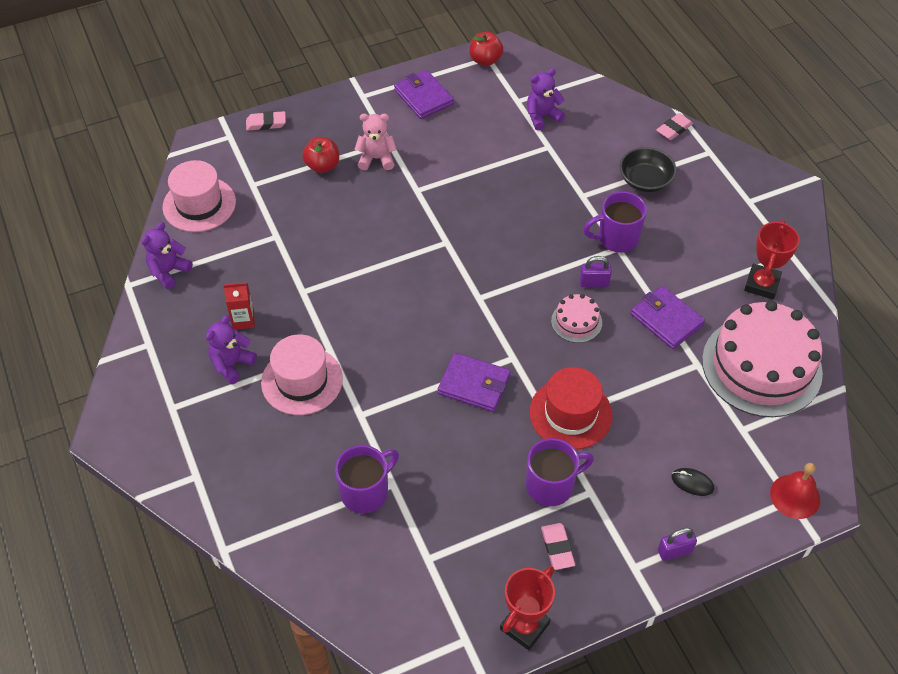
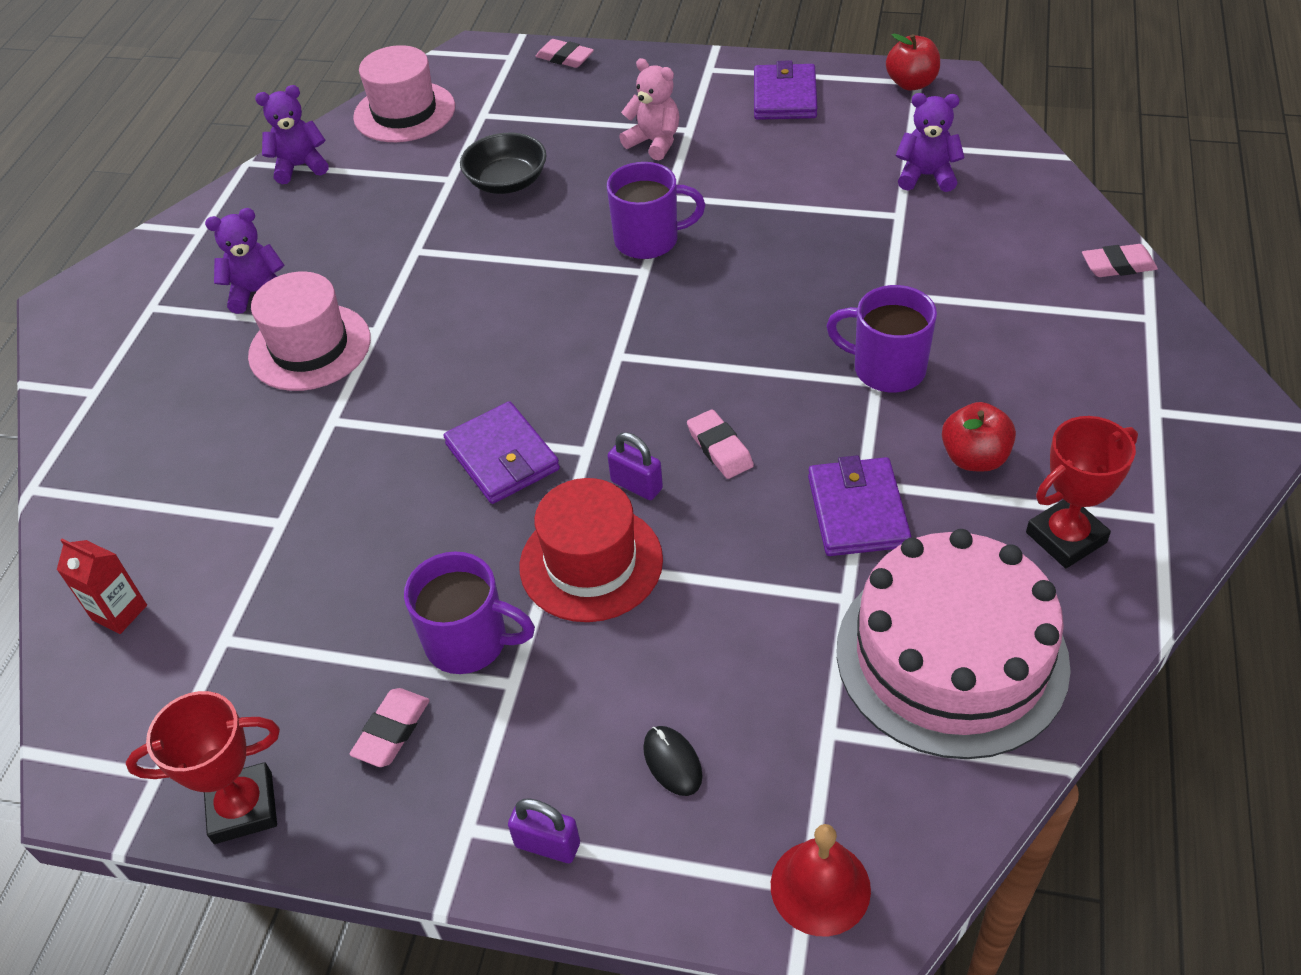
camera: 40 degrees right, 5 degrees down
(243, 320) = (320, 251): red carton -> red carton (119, 612)
(322, 166) = (582, 125): red apple -> red apple (974, 458)
(366, 492) = (242, 513): purple mug -> purple mug (649, 240)
(576, 322) = (720, 448): pink cake -> pink eraser
(594, 283) = (795, 410): purple padlock -> purple padlock (636, 485)
(645, 180) = (1005, 313): black bowl -> black bowl (507, 182)

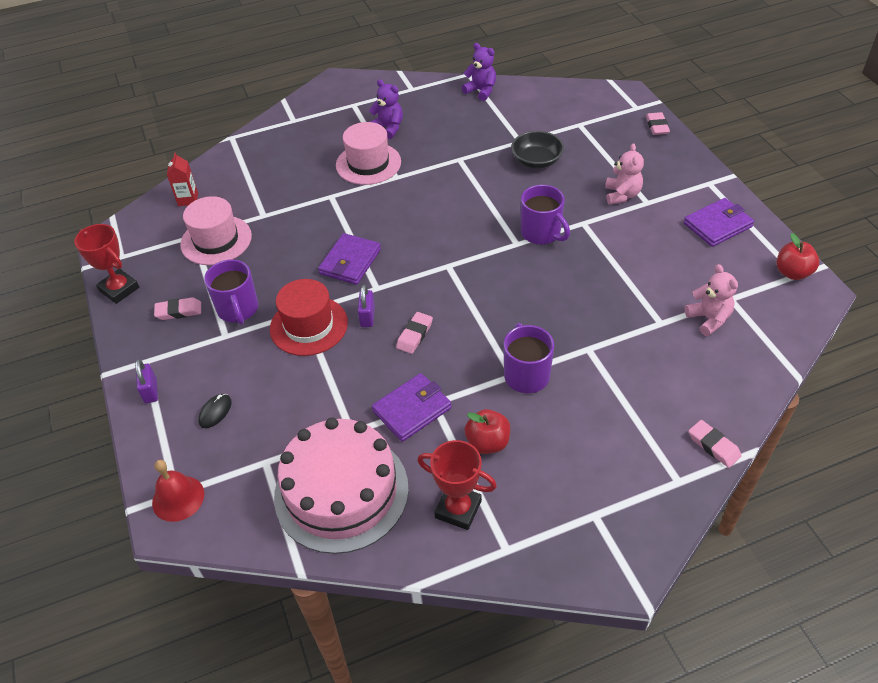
camera: 55 degrees right, 0 degrees up
(404, 112) = (553, 99): pink hat -> pink hat (216, 240)
(926, 176) = (708, 319): purple teddy bear -> pink teddy bear

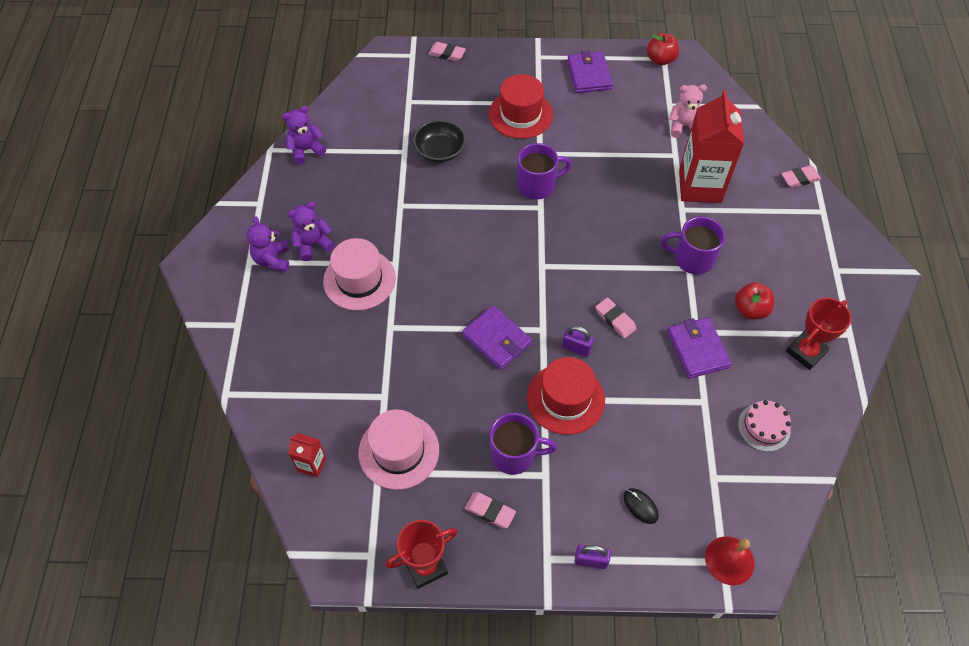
camera: 70 degrees left, 10 degrees up
(179, 311) = (490, 511): pink eraser -> pink eraser turned 75 degrees counterclockwise
(341, 491) = (764, 427): pink cake -> pink cake, size x0.44
(361, 114) = (272, 259): none -> purple teddy bear
(622, 195) = (520, 114): pink teddy bear -> red hat
(631, 355) = (700, 186): none -> red carton

